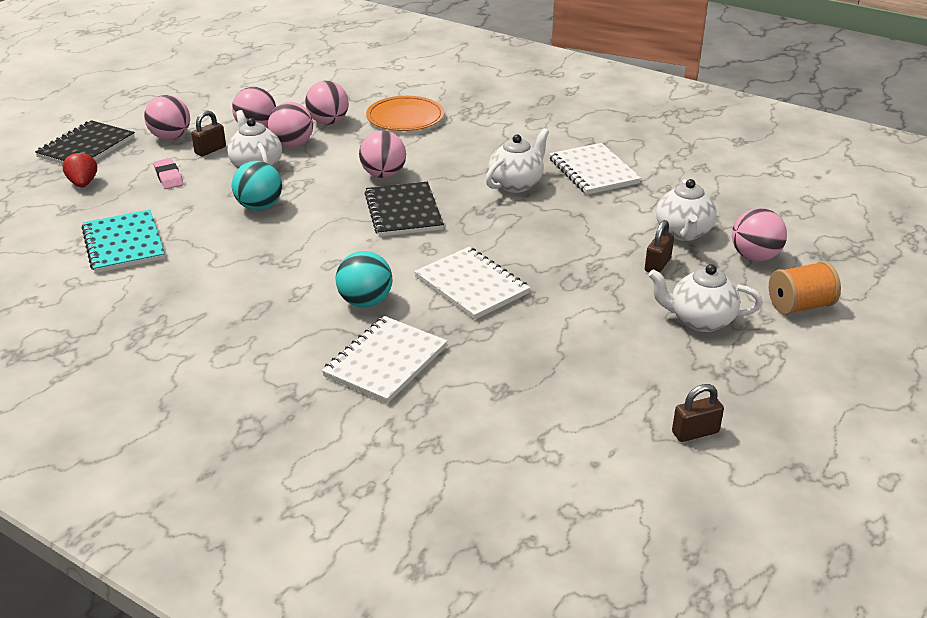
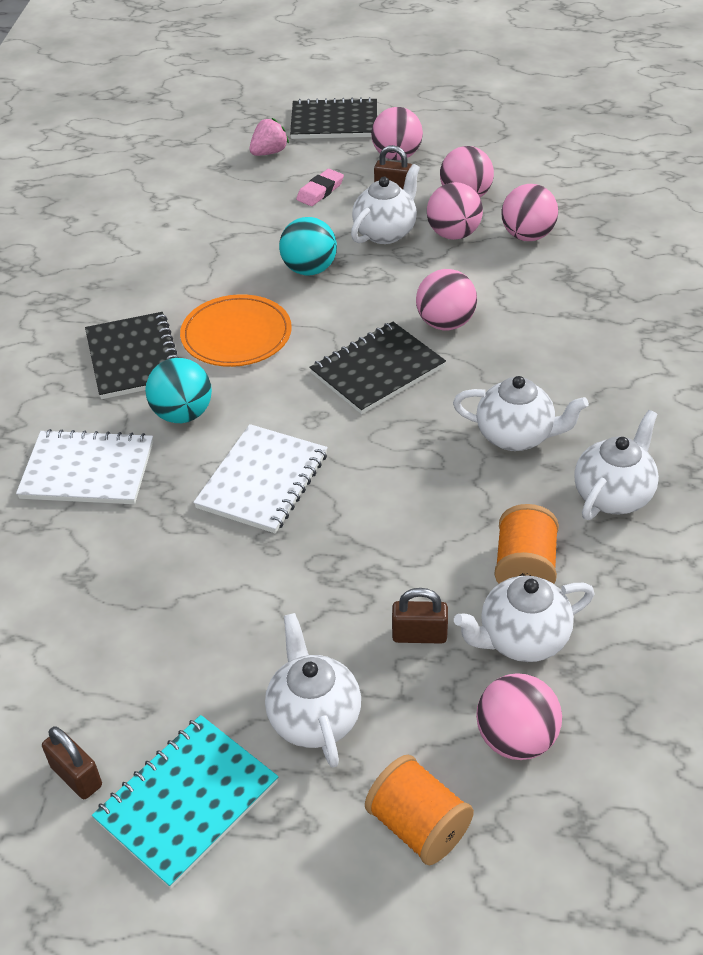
camera: 65 degrees right, 10 degrees up
(83, 183) = (269, 152): red strawberry -> pink strawberry
(124, 244) = (185, 223): turquoise notebook -> turquoise notebook (187, 801)
(271, 309) = (133, 358): none -> black notebook
(405, 117) = (596, 285): orange plate -> orange plate (236, 335)
(593, 171) = (613, 495): white notebook -> white teapot
(629, 215) = (524, 568): none -> orange spool

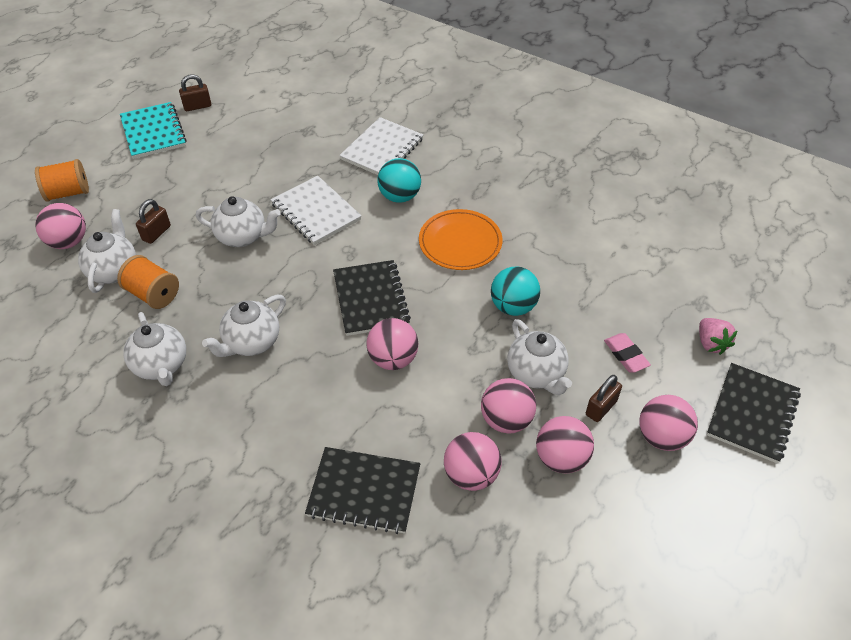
camera: 115 degrees right, 5 degrees up
(133, 358) = (470, 190): black notebook -> black notebook (364, 491)
(314, 718) = (151, 180): white teapot -> white teapot (242, 237)

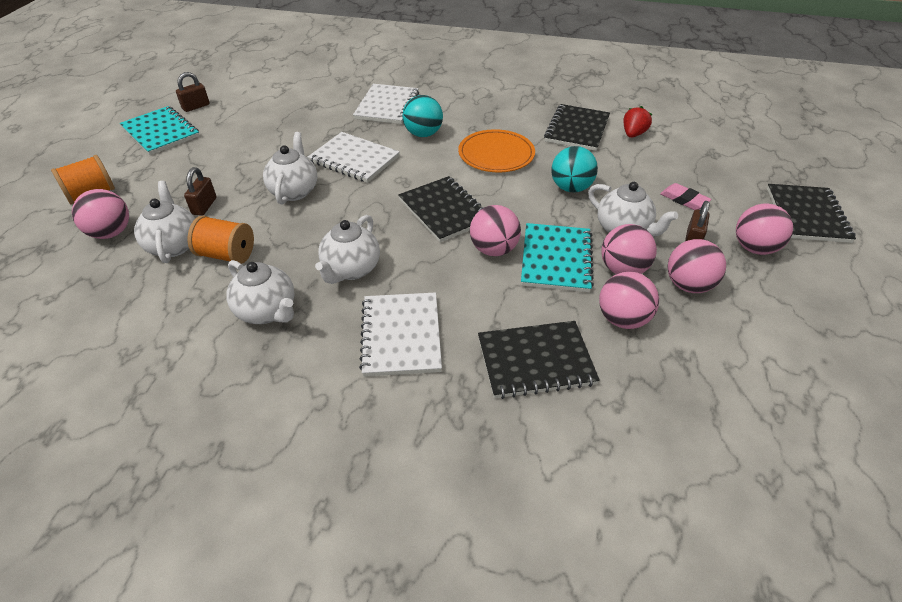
camera: 20 degrees left, 5 degrees down
(242, 237) = (294, 191): white teapot -> white teapot turned 75 degrees counterclockwise
(261, 426) = (401, 335): none -> white notebook
(447, 388) = (556, 259): none -> turquoise notebook
(566, 231) = (577, 129): none -> black notebook
(626, 253) = (633, 134): none -> red strawberry
(711, 343) = (741, 177): pink strawberry -> none

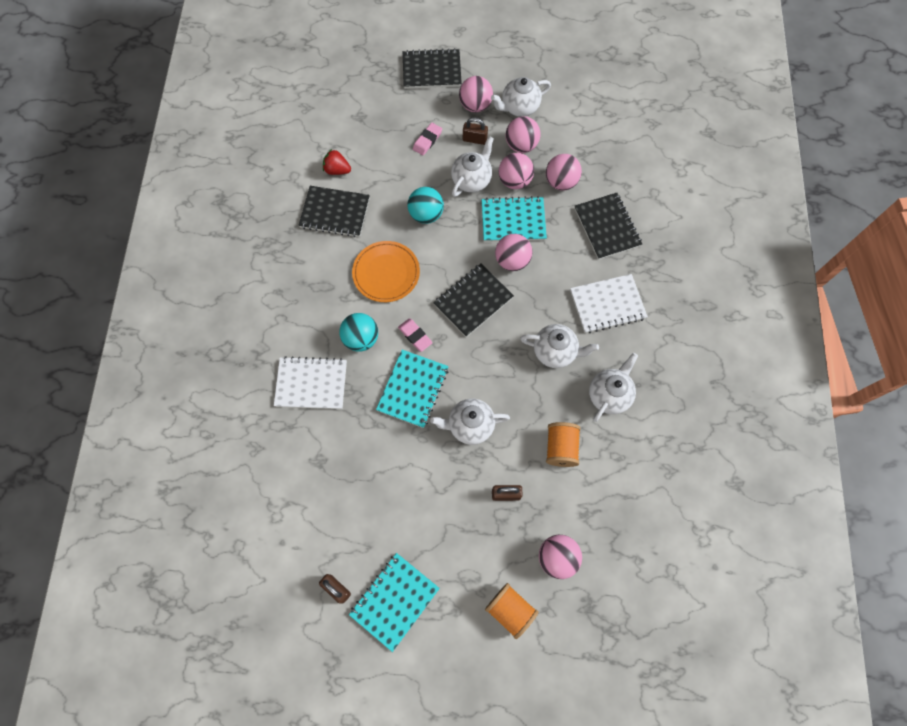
camera: 100 degrees left, 25 degrees up
(174, 245) = (559, 495): white teapot -> white teapot (519, 107)
(354, 159) = (413, 389): white notebook -> turquoise notebook
(414, 166) = (415, 336): none -> pink eraser

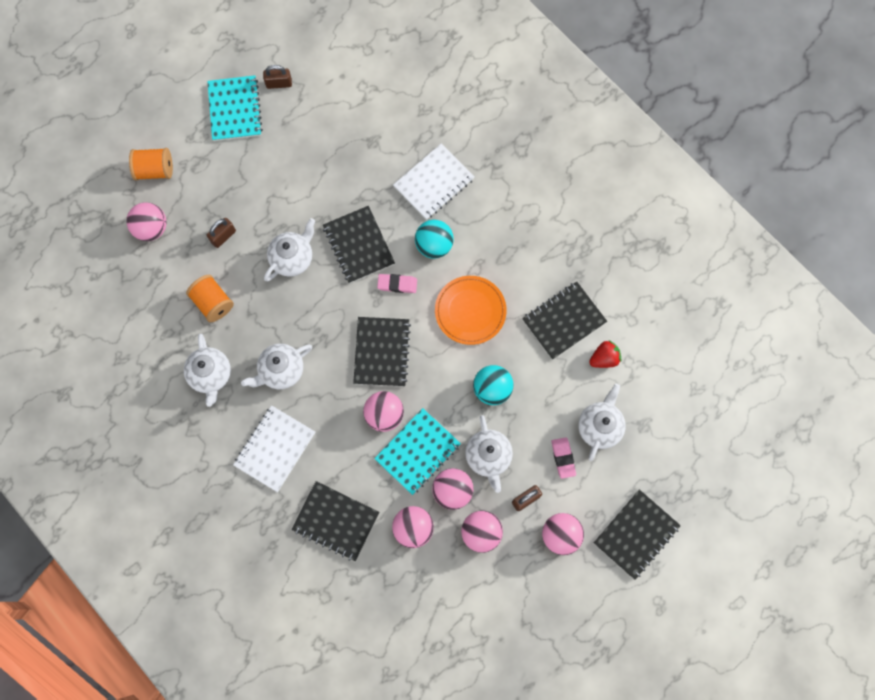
camera: 135 degrees right, 5 degrees up
(413, 389) = (358, 245): turquoise notebook -> black notebook
(519, 107) = (521, 572): white teapot -> white teapot (599, 427)

